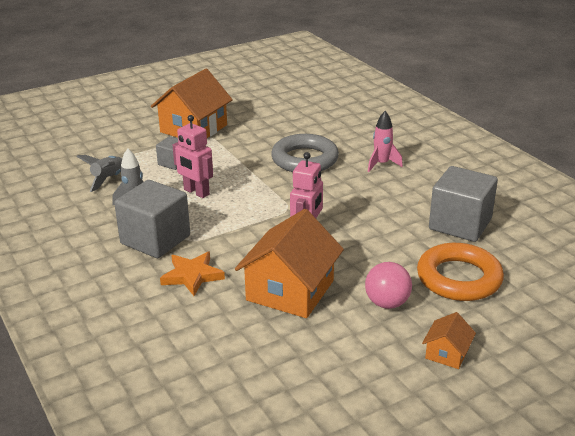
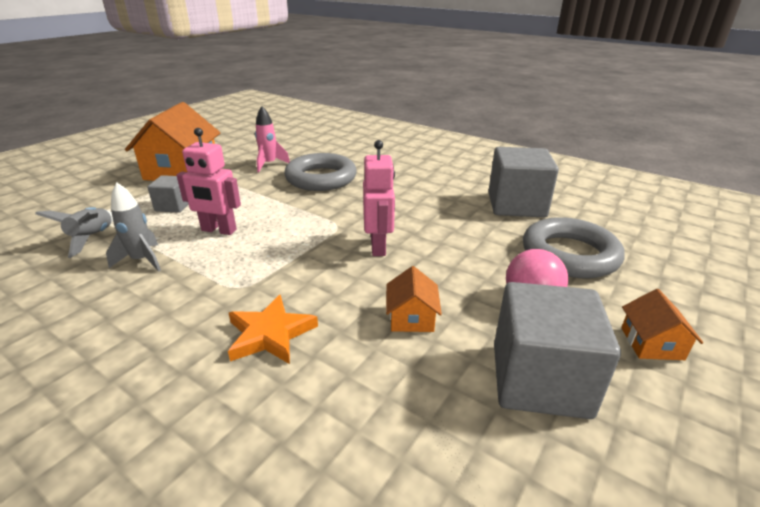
camera: 25 degrees left, 0 degrees up
(155, 239) = (191, 298): grey cube -> grey cube (540, 380)
(290, 290) = (411, 318): orange house -> orange house, size x0.47
(381, 164) = (398, 170): pink rocket -> pink rocket (269, 164)
(459, 278) = (569, 254): orange ring -> grey ring

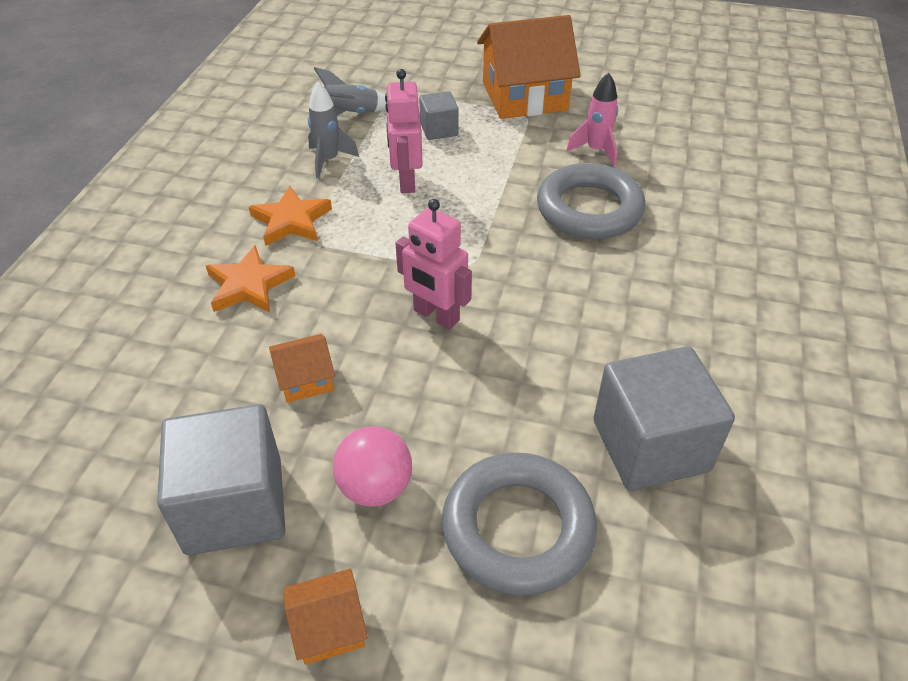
camera: 70 degrees right, 15 degrees up
(203, 294) = (291, 221): none -> orange star
(378, 247) = (436, 316): pink robot -> pink robot turned 60 degrees clockwise

